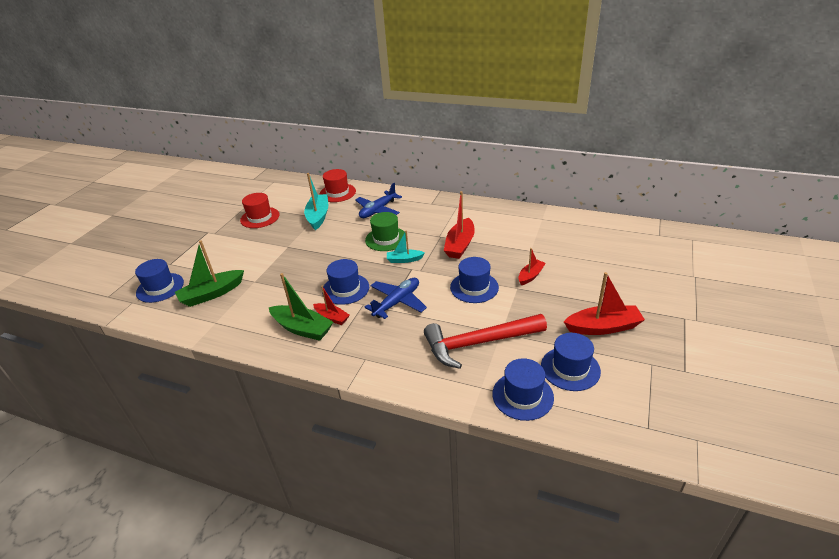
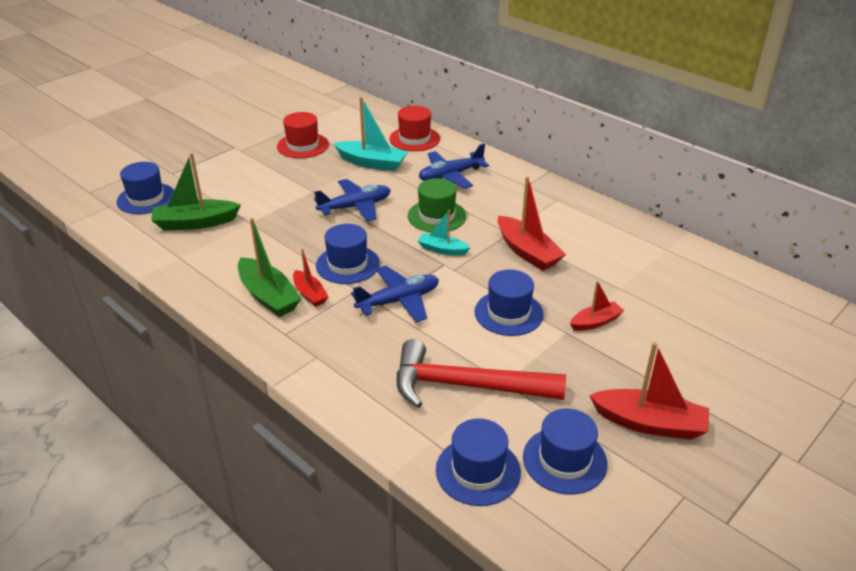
camera: 20 degrees right, 0 degrees up
(318, 216) = (372, 163): turquoise boat -> turquoise boat turned 90 degrees clockwise
(325, 249) = (355, 207): none -> blue plane
(460, 245) = (527, 252): red boat -> red boat turned 75 degrees counterclockwise

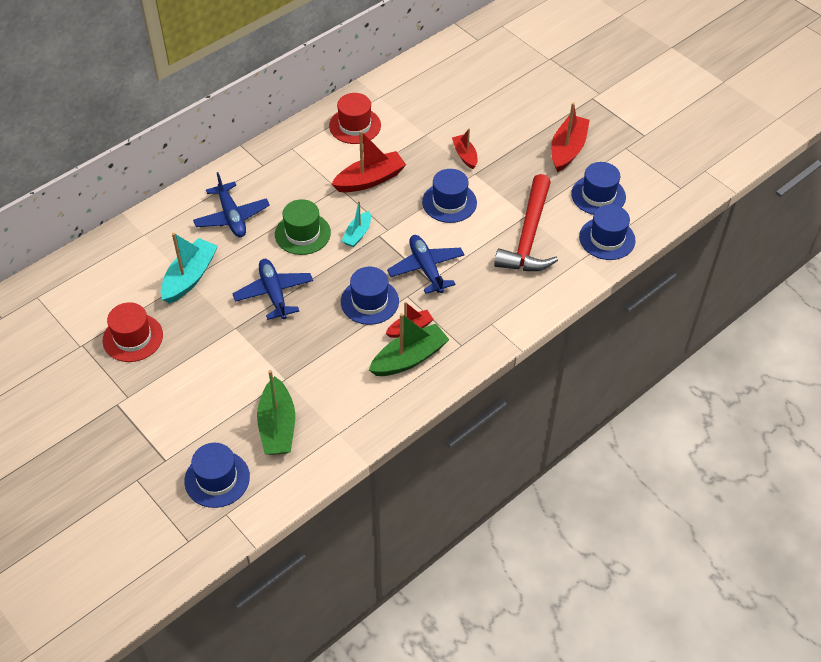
camera: 85 degrees left, 15 degrees up
(414, 139) = (146, 239): red hat -> red hat (355, 126)

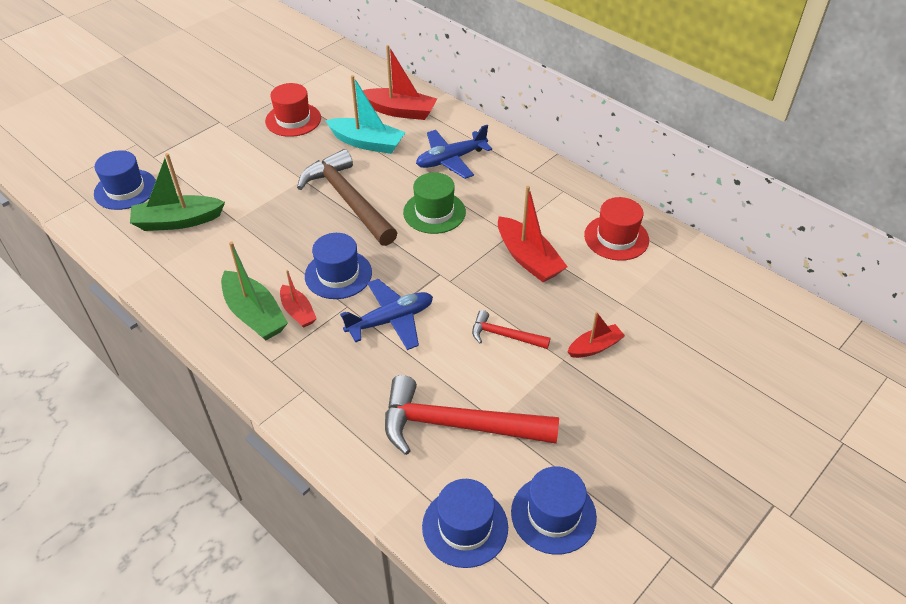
camera: 85 degrees right, 5 degrees down
(274, 293) = (348, 200): blue plane -> brown hammer
(357, 234) = (439, 255): turquoise boat -> none
(449, 202) = (505, 335): blue hat -> red hammer
(567, 149) = (642, 470): red boat -> red boat (400, 111)

